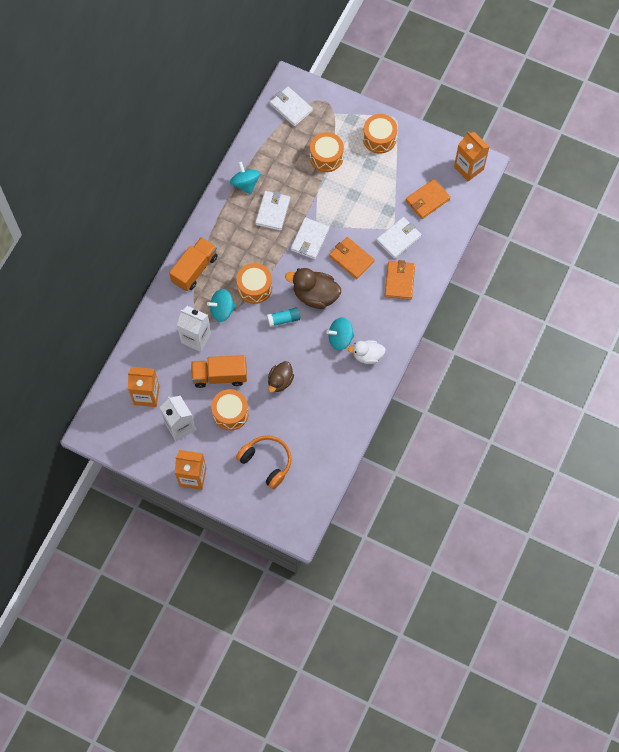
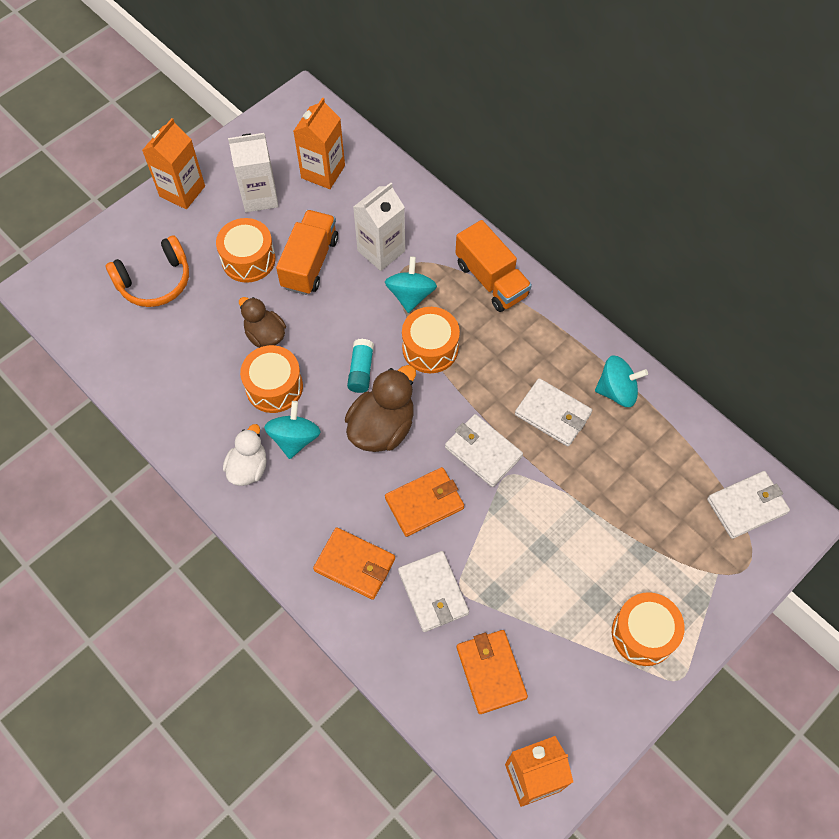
camera: 110 degrees right, 5 degrees down
(326, 157) = (631, 530): orange drum -> orange drum (274, 387)

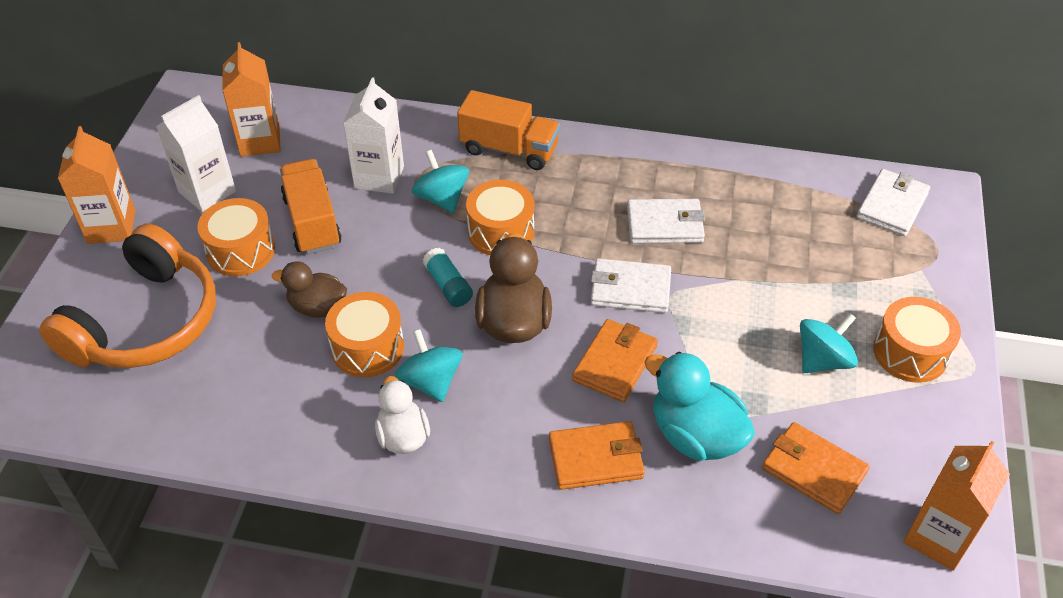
camera: 35 degrees left, 15 degrees down
(155, 281) = (146, 322): orange headphones -> orange headphones, size x1.54
(433, 592) = (695, 435): white wallet -> turquoise duck
(617, 391) = (703, 178): turquoise spinning top -> turquoise spinning top (822, 360)

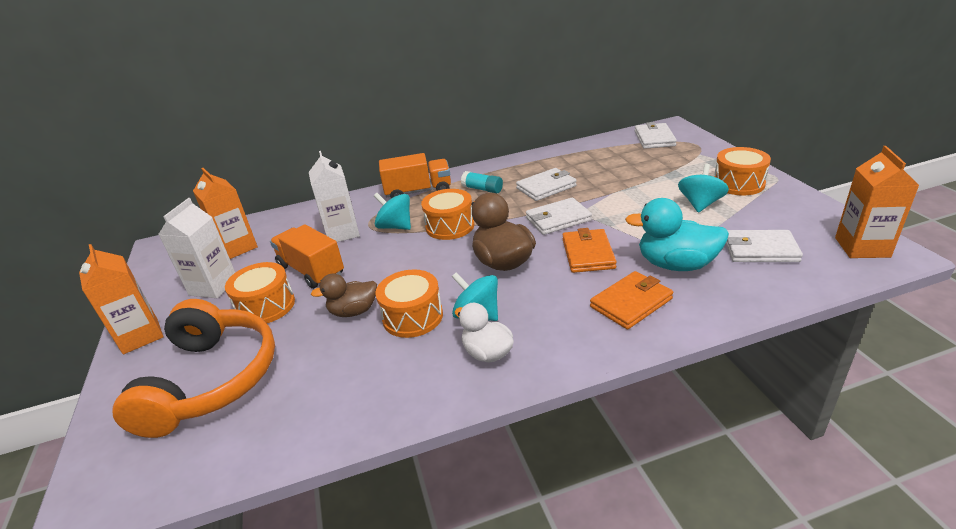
camera: 25 degrees left, 15 degrees down
(448, 285) = (440, 263): turquoise glue stick -> turquoise glue stick (482, 189)
(813, 470) = (760, 250): orange wallet -> white wallet

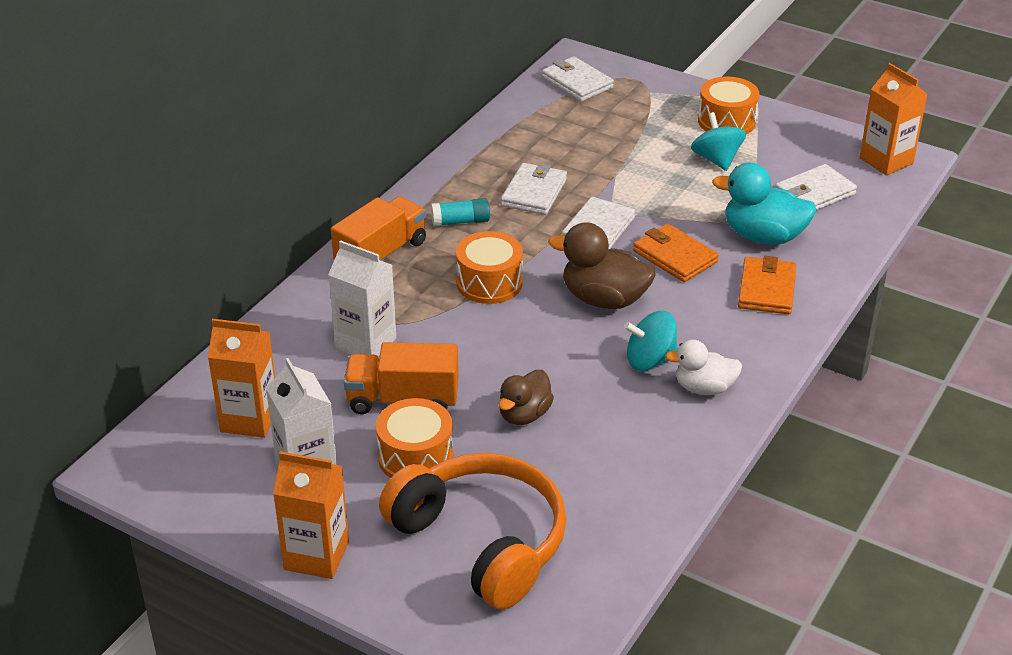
camera: 45 degrees left, 5 degrees up
(395, 226) = (423, 309): turquoise spinning top -> none
(413, 317) = (592, 391): orange drum -> none
(676, 264) = (763, 236): turquoise duck -> turquoise duck turned 45 degrees clockwise

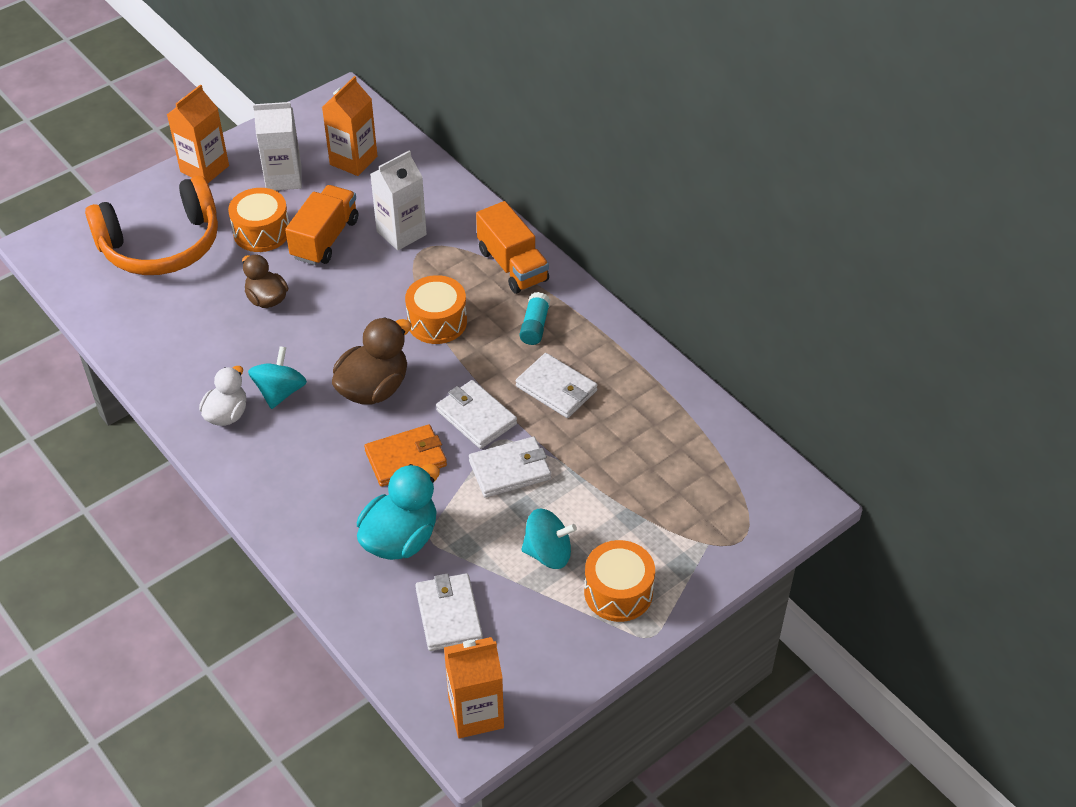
camera: 110 degrees right, 10 degrees up
(577, 83) = (750, 485): white wallet -> white wallet (510, 470)
(766, 289) = (322, 508): orange wallet -> none

